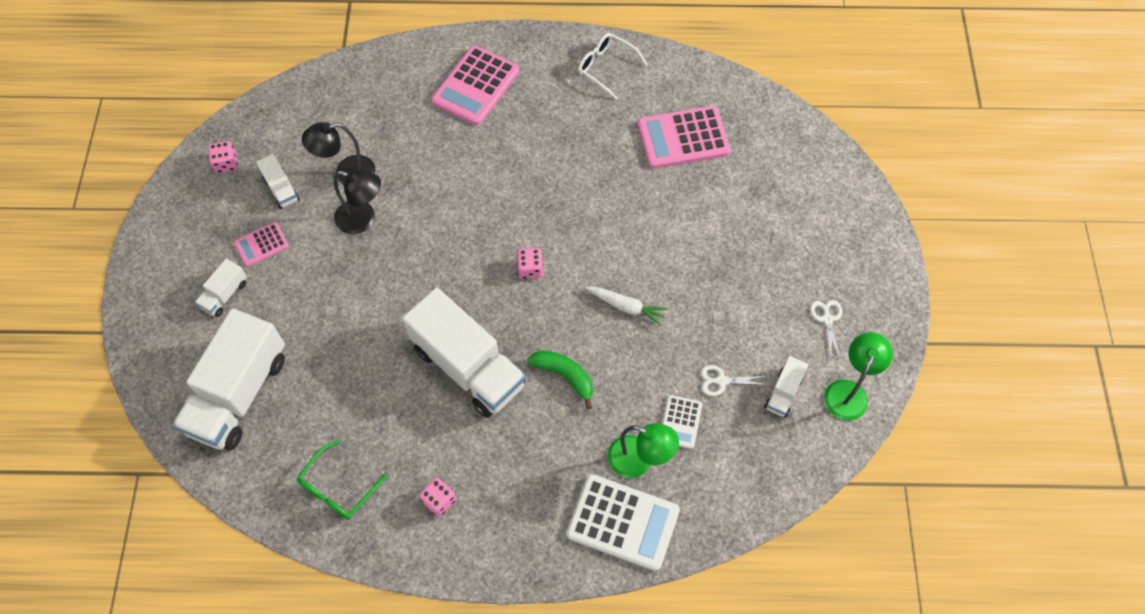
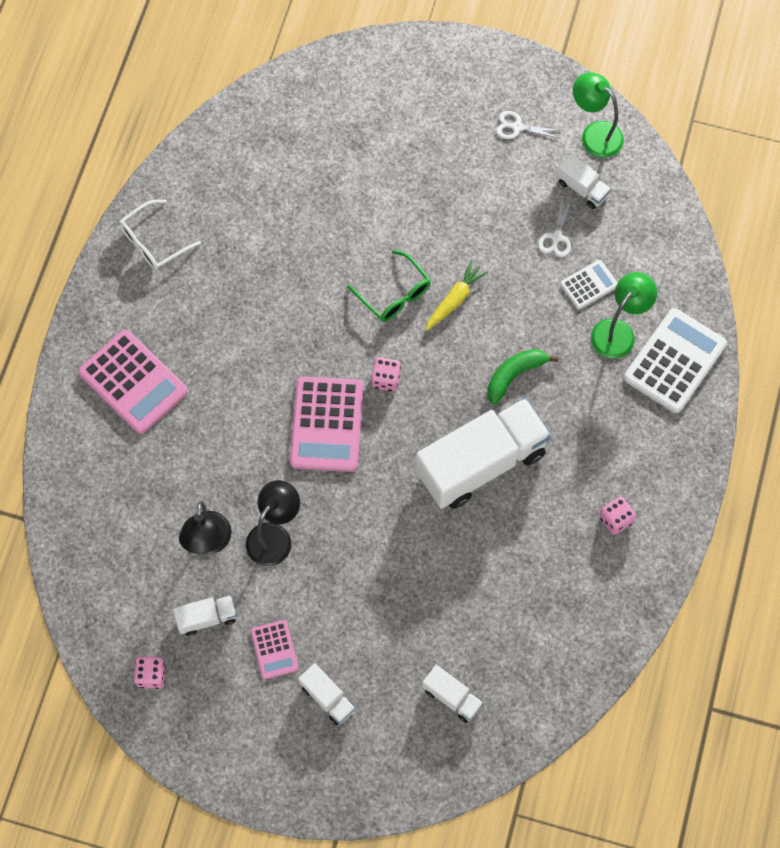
camera: 75 degrees left, 5 degrees up
(239, 394) = (452, 697): white truck -> white truck, size x0.44
(338, 488) = (581, 613): green glasses -> green glasses (394, 294)
(626, 307) = (455, 299): white carrot -> yellow carrot
(680, 422) = (589, 285): white calculator -> white calculator turned 60 degrees counterclockwise
(683, 138) = (271, 192): pink calculator -> pink calculator (326, 424)

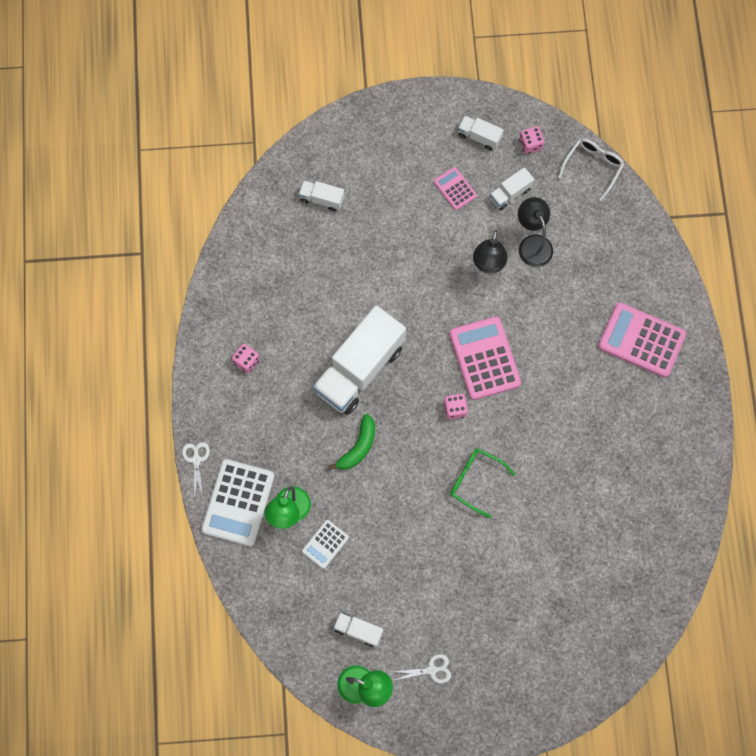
camera: 160 degrees right, 5 degrees up
(153, 242) = (681, 457): white glasses -> white glasses (593, 167)
(327, 698) = (406, 170): white truck -> white truck (479, 137)
(455, 299) = (426, 493): yellow carrot -> none
(556, 237) = (365, 577): white scissors -> white scissors (196, 460)

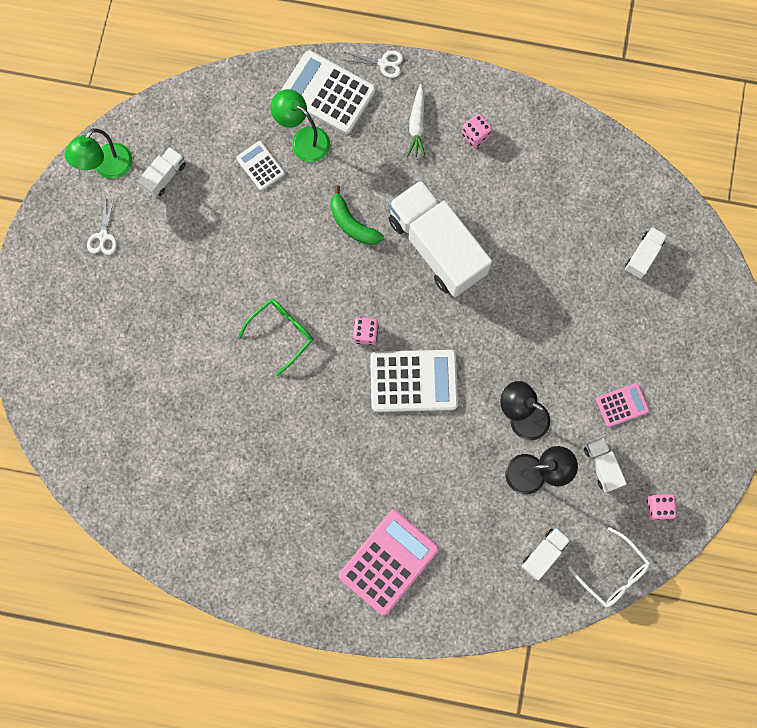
camera: 105 degrees right, 5 degrees up
(250, 414) = (417, 125): none -> white carrot
(479, 137) = (681, 450): white truck -> white truck (543, 553)
(485, 358) = (413, 381): pink calculator -> white calculator

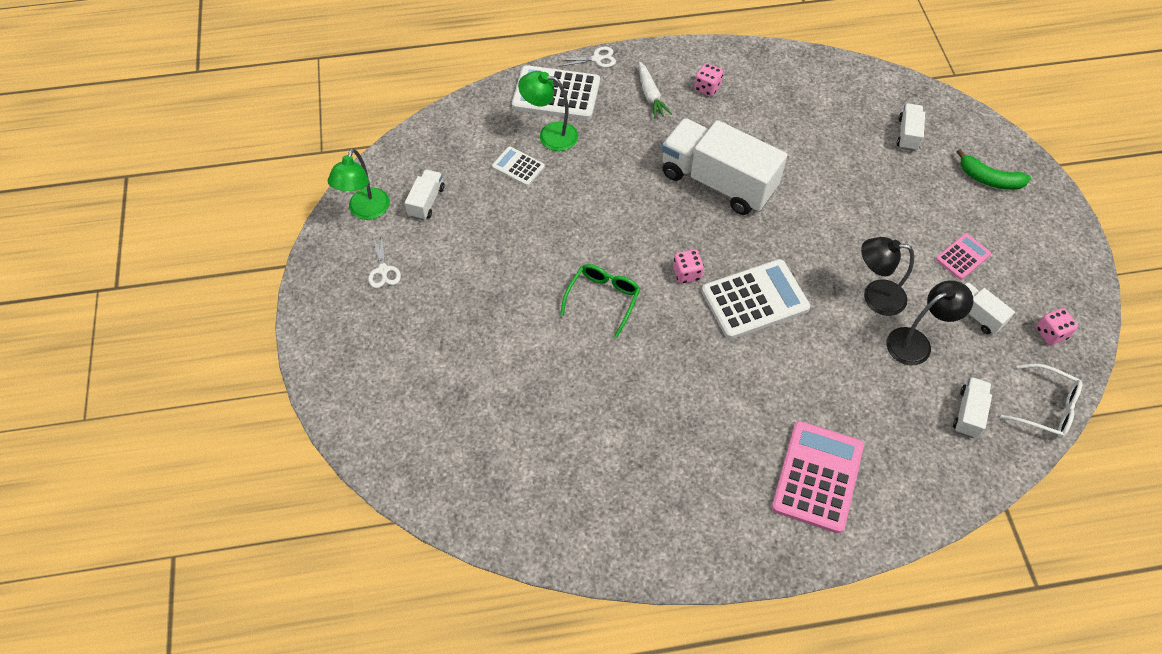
camera: 20 degrees left, 20 degrees down
(352, 223) = (628, 187): green banana -> green banana (989, 179)

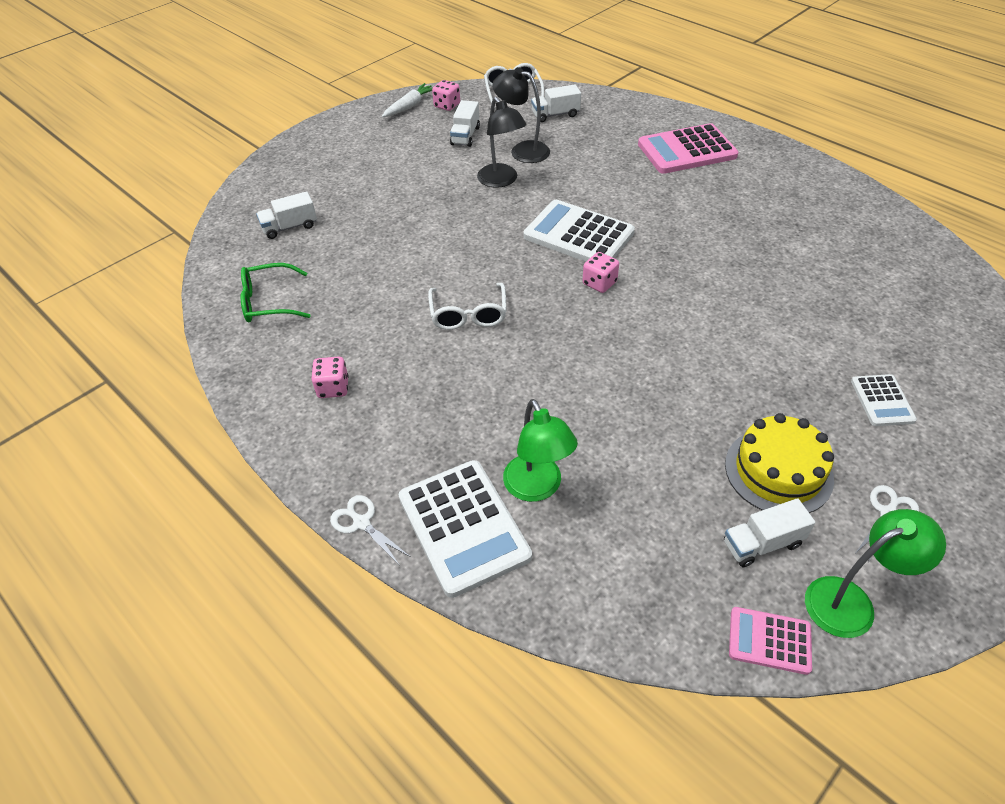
camera: 125 degrees left, 10 degrees down
(454, 245) = (778, 471): none -> yellow cake
(518, 167) = (615, 487): white calculator -> white calculator (882, 401)
(603, 299) = (691, 319): green glasses -> green glasses (268, 302)
(650, 95) = (386, 430): white carrot -> white carrot (410, 106)
(718, 182) = (468, 315): white truck -> white glasses
(962, 257) = (413, 157): pink calculator -> pink calculator (769, 640)
(989, 179) = (310, 170): green banana -> none

